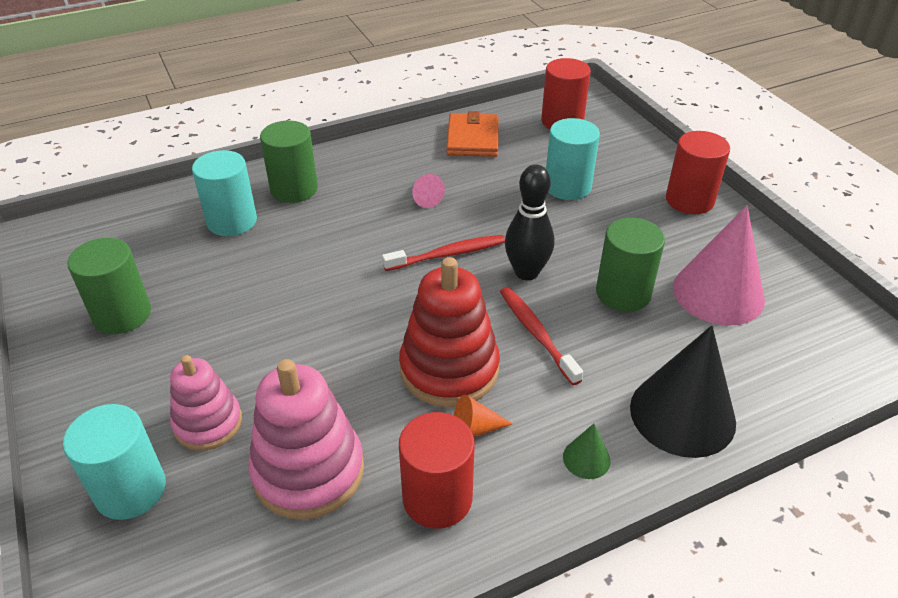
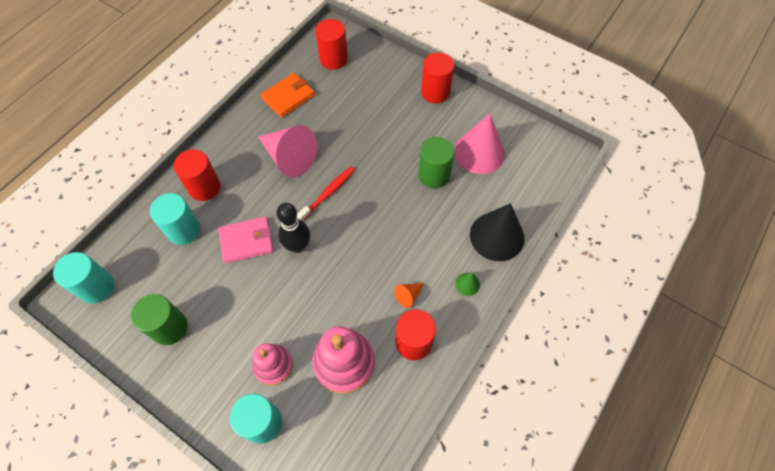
camera: 30 degrees left, 20 degrees up
(294, 189) = (204, 187): green cylinder -> red cylinder
(297, 263) = (247, 241): none -> pink wallet
(425, 198) = (289, 157): pink cone -> pink cone, size x2.30
(449, 369) = (375, 268): red stacking toy -> none
(472, 138) = (288, 97): orange wallet -> orange wallet turned 75 degrees clockwise
(526, 272) = (377, 185): black bowling pin -> black bowling pin (298, 246)
(536, 334) = (405, 223): red toothbrush -> none
(567, 186) = (365, 111): turquoise cylinder -> turquoise cylinder (97, 287)

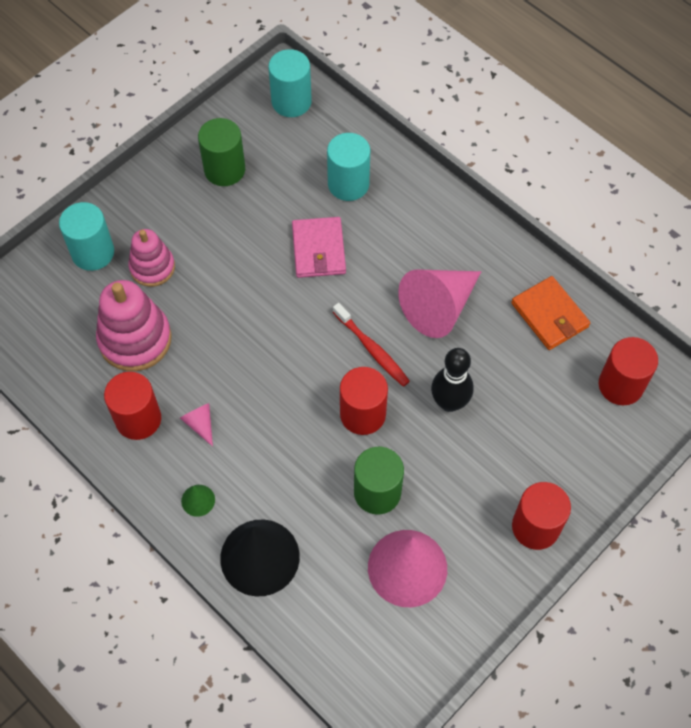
camera: 100 degrees right, 0 degrees up
(204, 187) = (407, 207): red cylinder -> red cylinder (362, 414)
(298, 246) = (299, 305): black bowling pin -> black bowling pin (449, 402)
(408, 295) = (200, 424): orange cone -> pink cone

